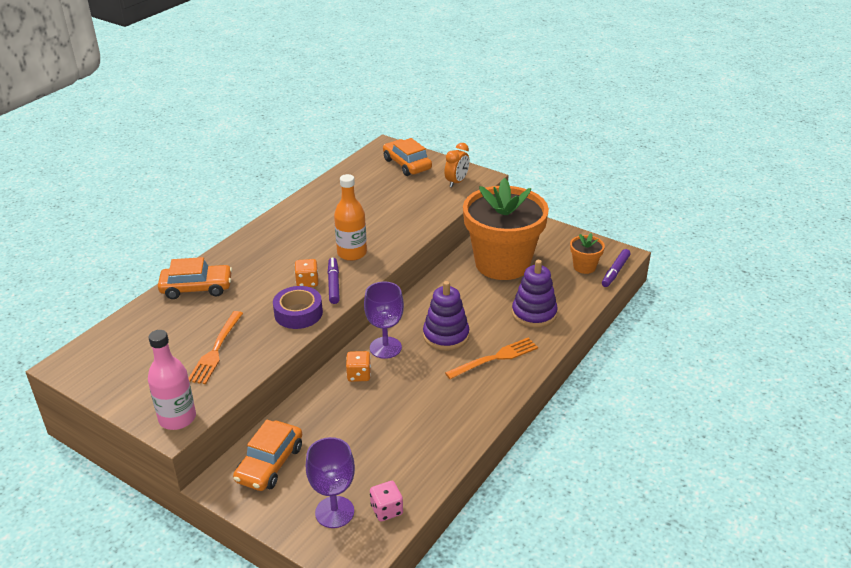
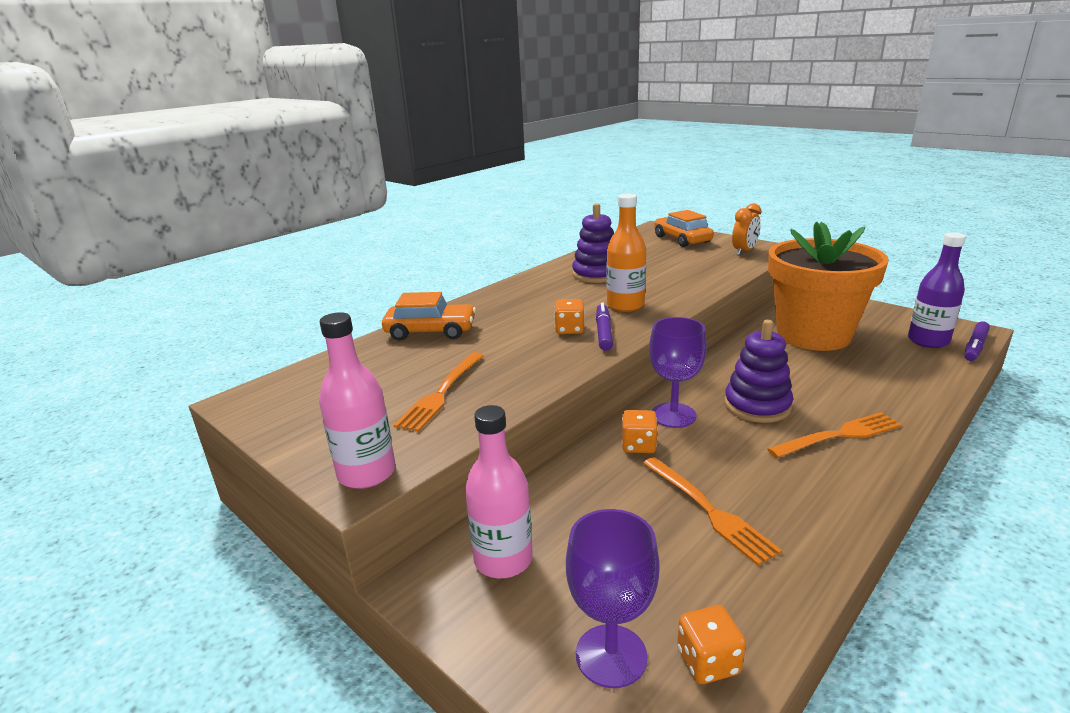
camera: 10 degrees right, 10 degrees down
(270, 464) = (503, 559): orange car -> pink bottle
(298, 313) = (557, 359): purple tape -> none
(386, 510) = (708, 661): pink dice -> orange dice
(400, 421) = (709, 511): none -> orange fork
(534, 314) = (878, 386): purple stacking toy -> purple stacking toy (596, 274)
(584, 267) = (928, 341): orange flower pot -> purple bottle

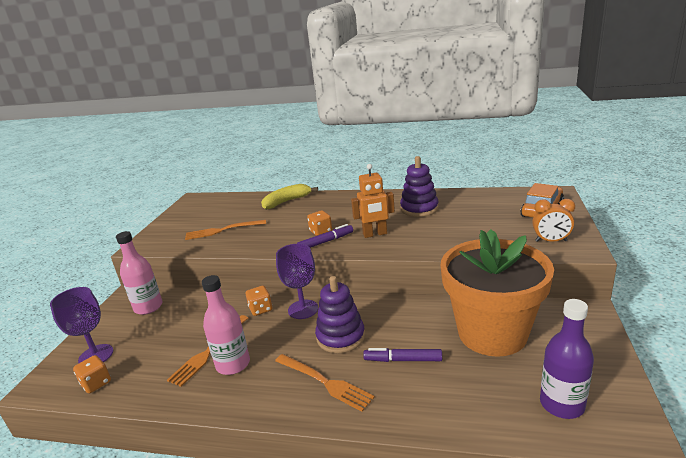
camera: 60 degrees right, 0 degrees up
(367, 473) = (148, 244): pink bottle -> pink bottle (233, 364)
(431, 331) = (287, 201): orange car -> yellow banana
(625, 305) = (375, 234): orange bottle -> orange robot
(975, 347) = (587, 442): purple marker -> purple marker (403, 360)

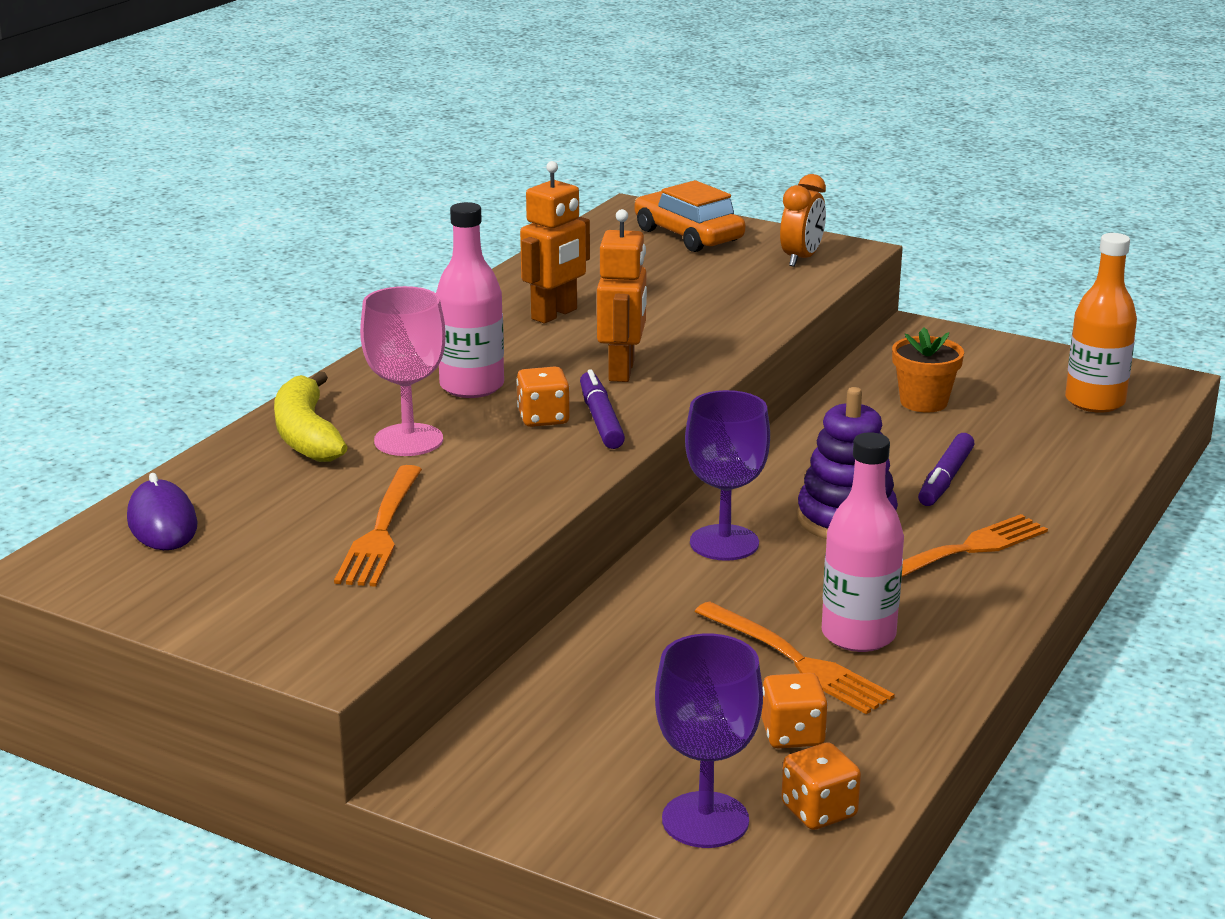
camera: 75 degrees left, 0 degrees up
(148, 307) = (535, 744): pink bottle -> pink bottle (472, 386)
(221, 202) = (162, 523): none -> purple mouse
(260, 309) = (682, 589): orange dice -> orange dice (792, 735)
(290, 216) = (408, 440): none -> pink goblet
(419, 209) = (555, 314): purple stacking toy -> orange robot
(492, 333) = (923, 402): orange flower pot -> orange flower pot, size x0.41
(562, 404) = (1095, 402): purple bottle -> orange bottle

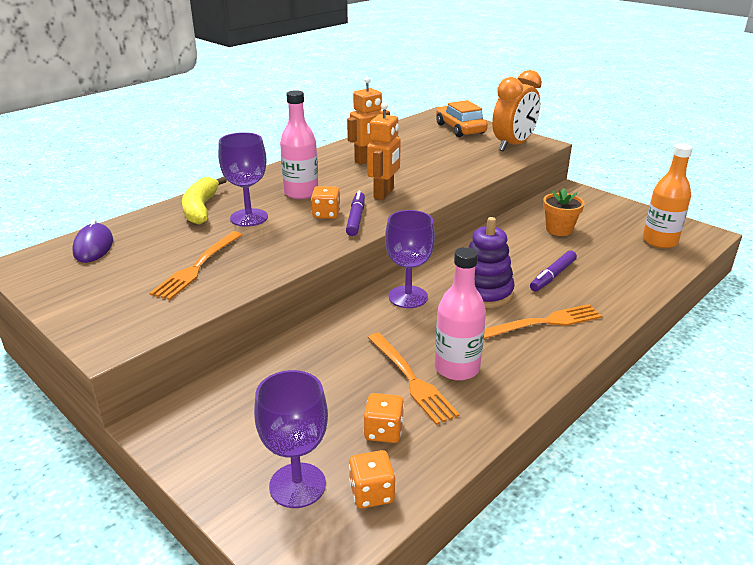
camera: 15 degrees right, 5 degrees up
(408, 440) = (249, 218): pink goblet -> purple goblet
(801, 259) = (513, 145): orange clock -> orange clock, size x1.62

